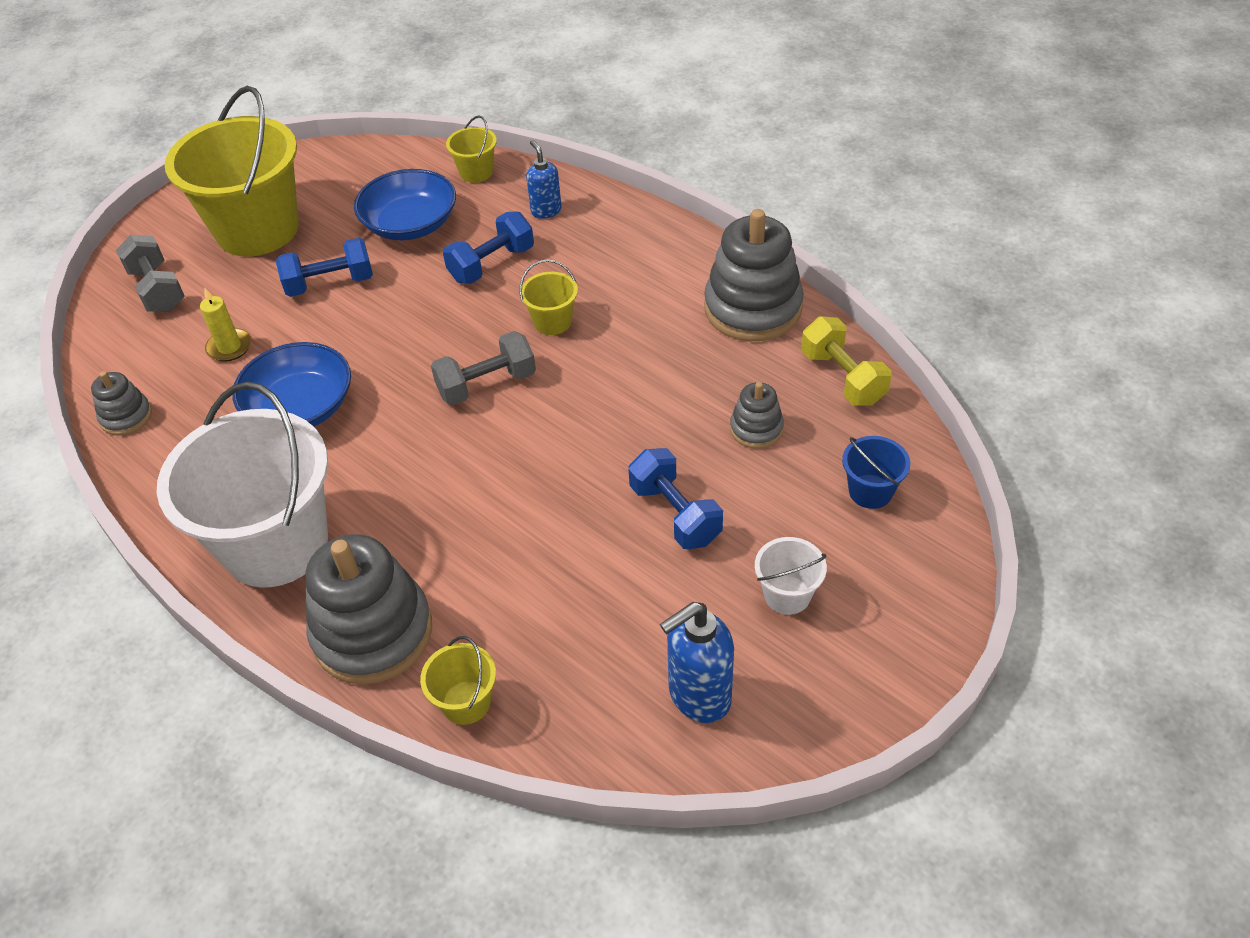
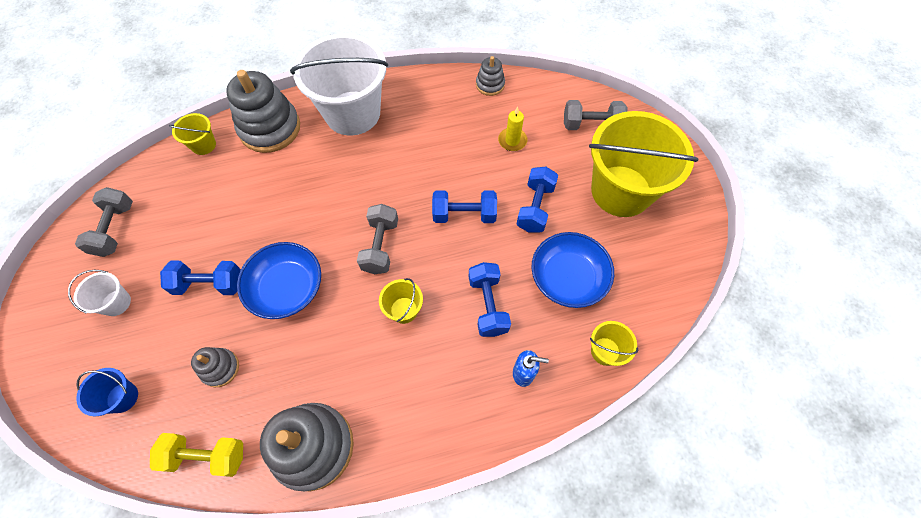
camera: 120 degrees right, 15 degrees up
(300, 407) = (437, 154): blue bowl -> blue bowl (286, 288)
(384, 335) = (464, 215): none -> blue dumbbell
(698, 696) = (114, 229): blue soap dispenser -> grey dumbbell

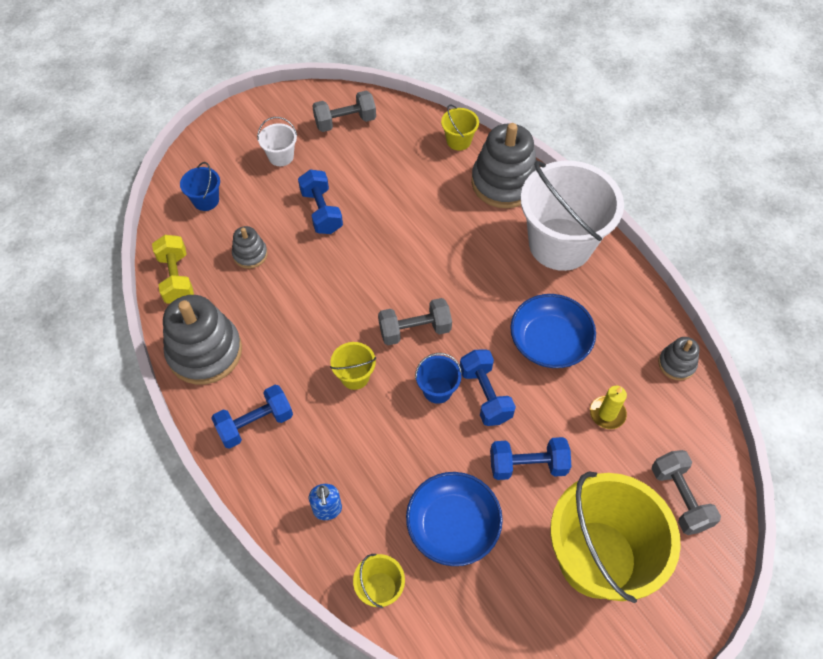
camera: 70 degrees right, 5 degrees down
(286, 288) = (340, 270): blue bowl -> blue bowl (549, 342)
(445, 248) = (437, 390): none -> blue bucket
(488, 305) = (389, 452): blue dumbbell -> blue dumbbell (255, 423)

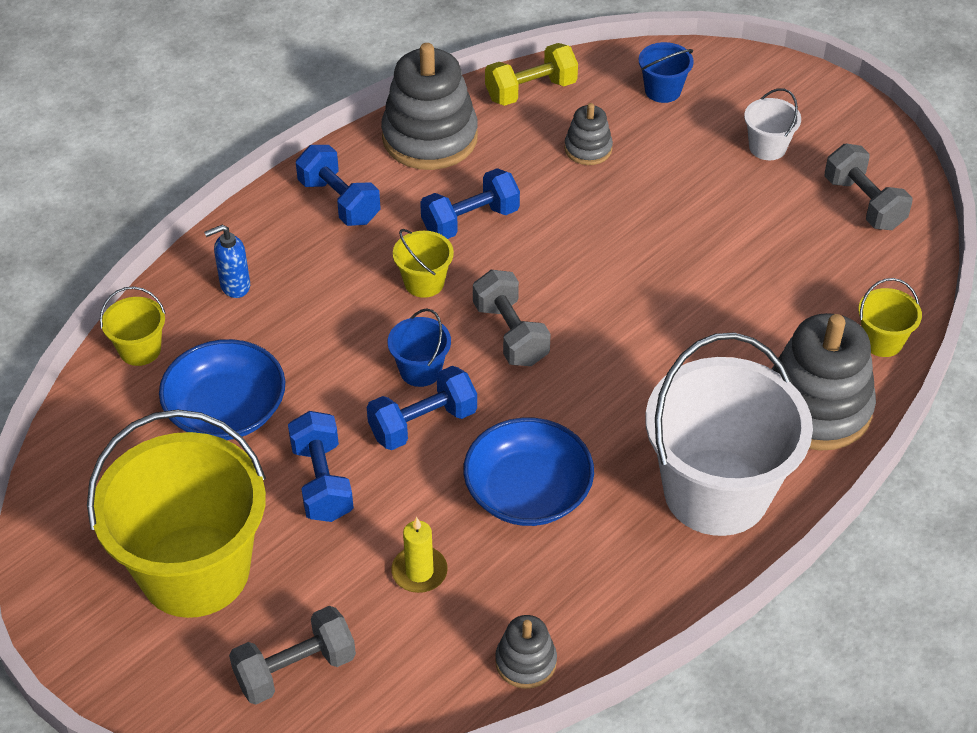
camera: 80 degrees right, 10 degrees down
(321, 211) = (684, 206): blue dumbbell -> blue dumbbell (470, 221)

